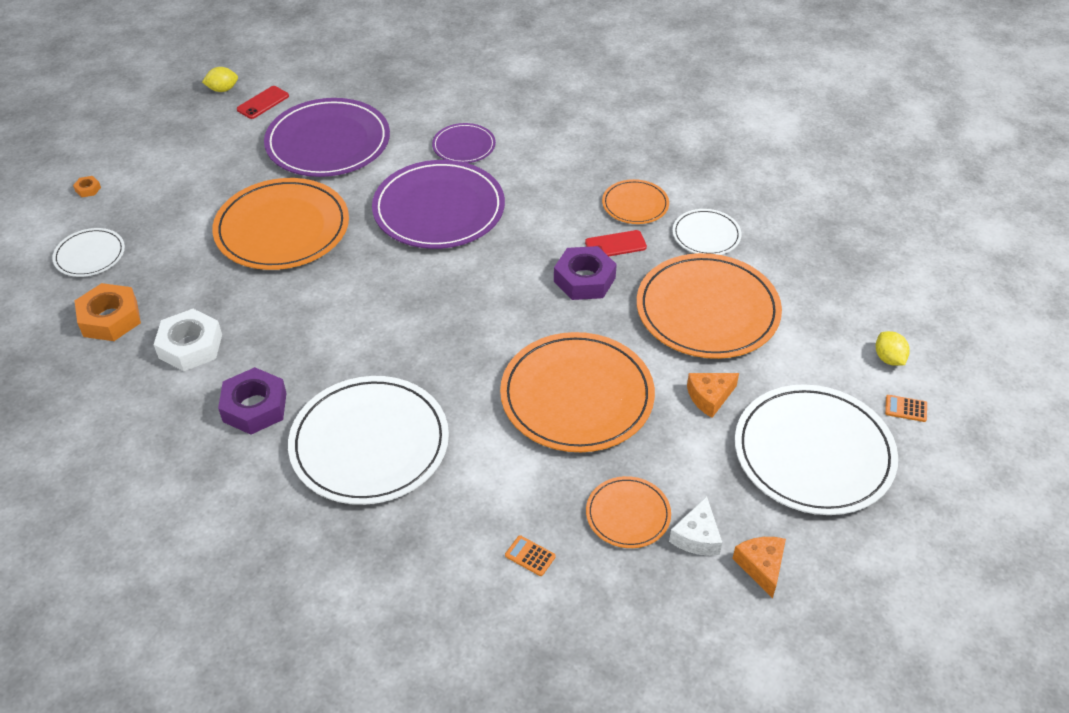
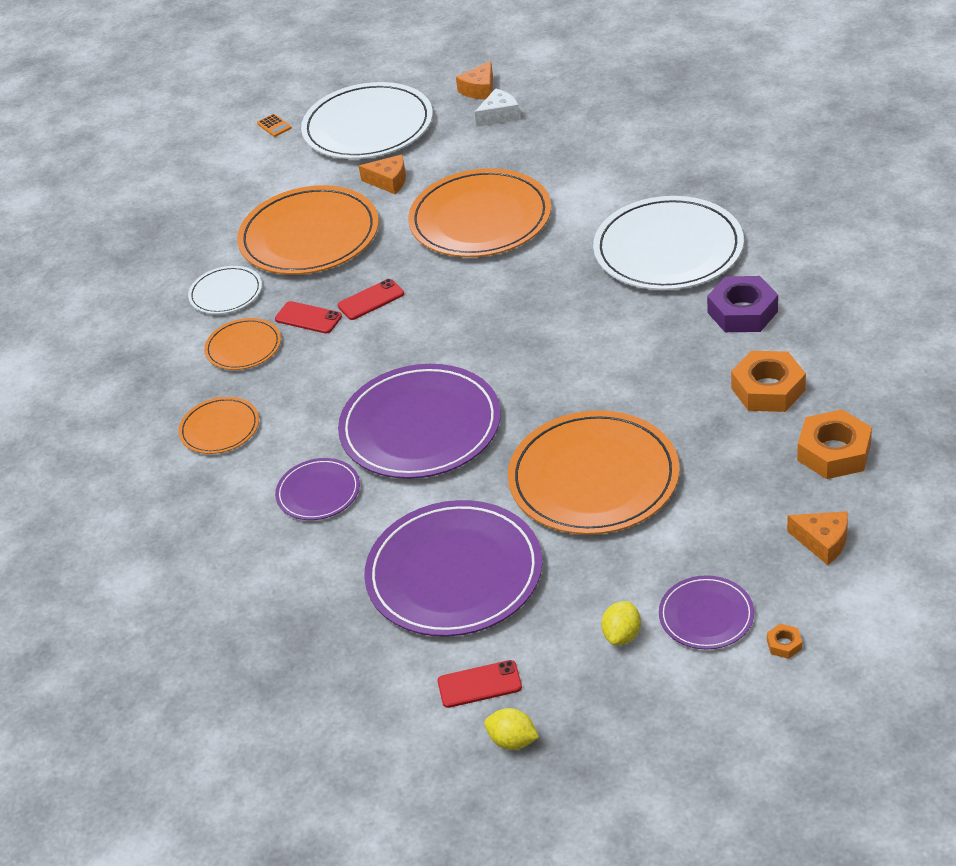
camera: 135 degrees left, 5 degrees down
(90, 255) = (823, 542): white plate -> orange cheese
(147, 184) = (706, 615): none -> purple plate
(190, 346) = (768, 389): white nut -> orange nut
(530, 556) = (616, 144): orange calculator -> none
(584, 279) = (371, 300): purple nut -> red phone
(628, 514) = (528, 141): orange plate -> orange plate (219, 428)
(888, 358) = (237, 155): yellow lemon -> yellow lemon (622, 635)

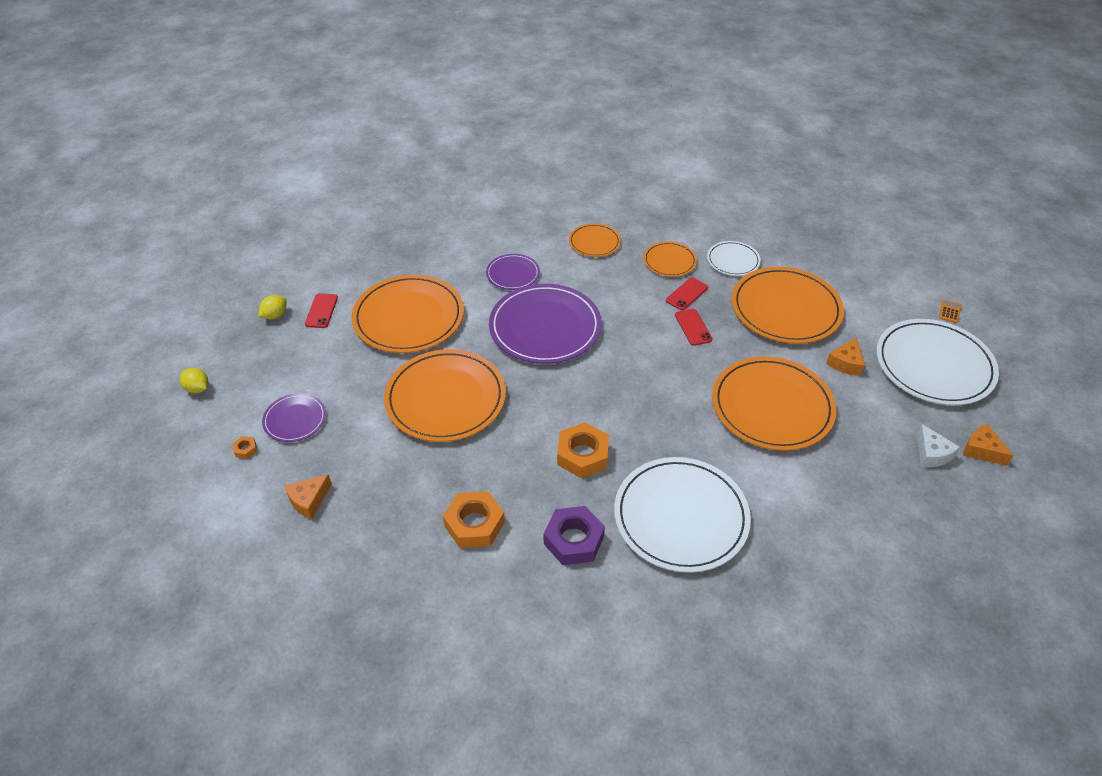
camera: 100 degrees right, 5 degrees up
(274, 126) = (949, 311): orange calculator -> orange calculator turned 135 degrees clockwise
(454, 573) = (408, 317): purple plate -> orange plate
(622, 635) = (310, 377): yellow lemon -> yellow lemon (197, 388)
(834, 452) = (385, 540): orange nut -> orange nut (582, 455)

